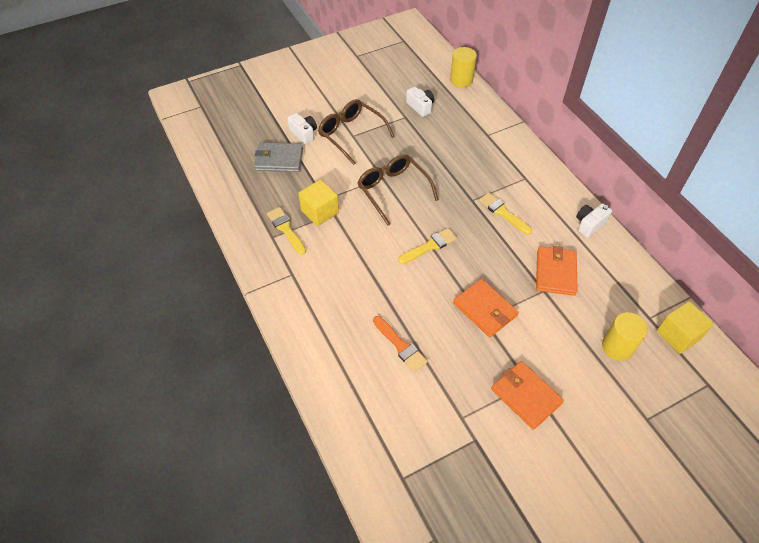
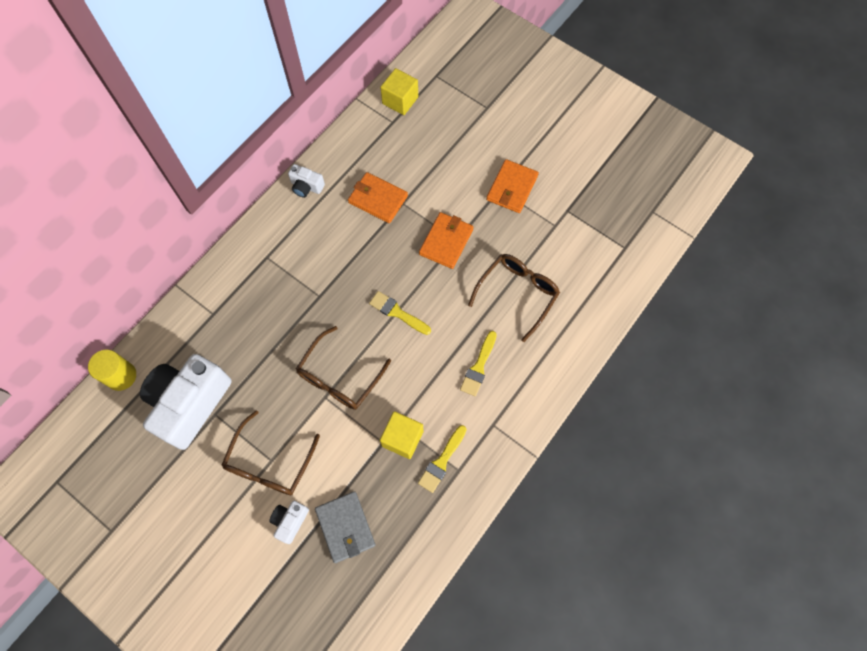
camera: 115 degrees left, 15 degrees up
(400, 346) = (517, 294): orange brush -> brown glasses
(420, 107) = (190, 404): white camera -> white camera, size x2.27
(502, 212) = (324, 263): yellow brush -> yellow brush (478, 367)
(555, 272) = (378, 199): orange wallet -> orange wallet turned 45 degrees clockwise
(617, 347) = (433, 138): yellow cylinder -> none

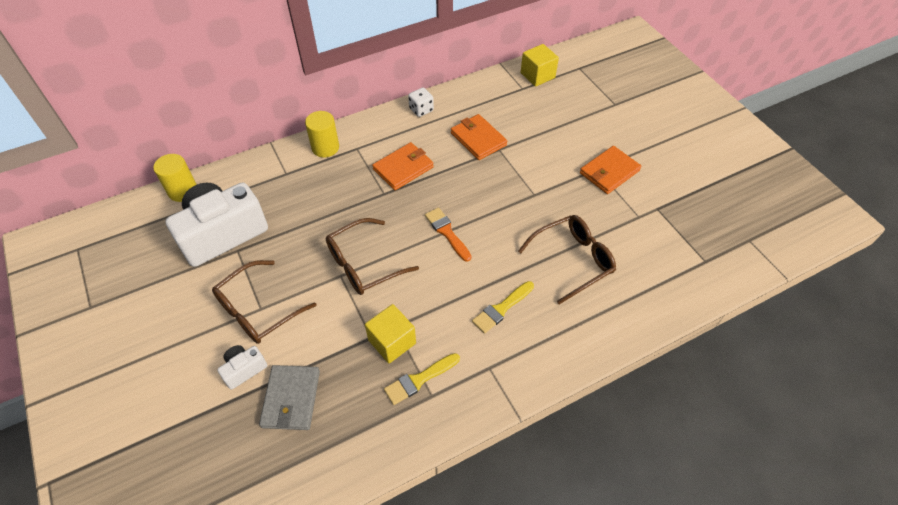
camera: 25 degrees right, 15 degrees down
(235, 269) = (325, 148): none -> yellow cylinder
(306, 186) = (421, 110): white camera -> white dice
(397, 312) = (447, 232): yellow brush -> orange brush
(446, 241) = (523, 192): orange wallet -> orange wallet (403, 168)

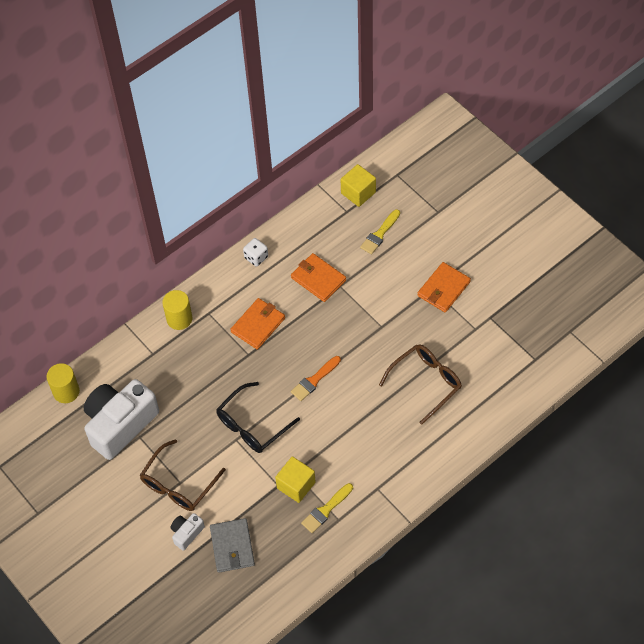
camera: 10 degrees left, 5 degrees up
(363, 264) = (252, 425): brown glasses -> black glasses
(447, 232) = (314, 380): orange brush -> orange brush turned 90 degrees counterclockwise
(501, 309) = (376, 438): yellow brush -> yellow brush (379, 234)

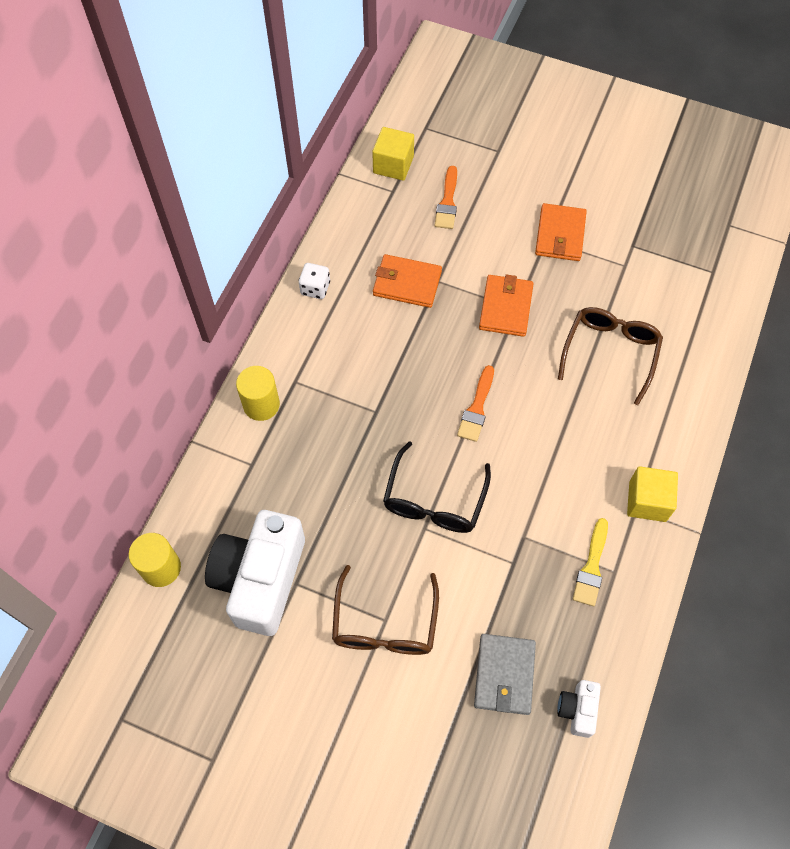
camera: 30 degrees left, 5 degrees up
(187, 533) = (434, 686): white camera -> white camera (577, 710)
(232, 546) = (504, 675): grey wallet -> grey wallet turned 45 degrees clockwise
(258, 325) = (366, 370): orange wallet -> orange wallet (505, 307)
(296, 485) = (535, 552): yellow cube -> yellow cube (647, 501)
(379, 234) = (447, 202): yellow brush -> orange brush

